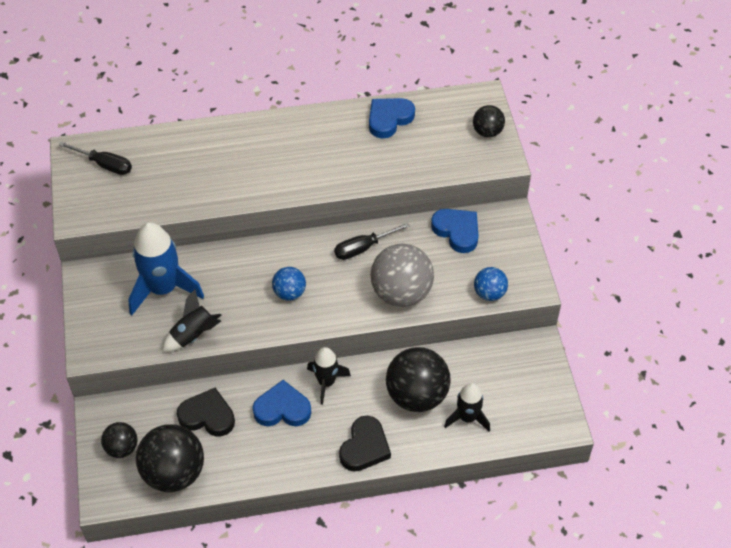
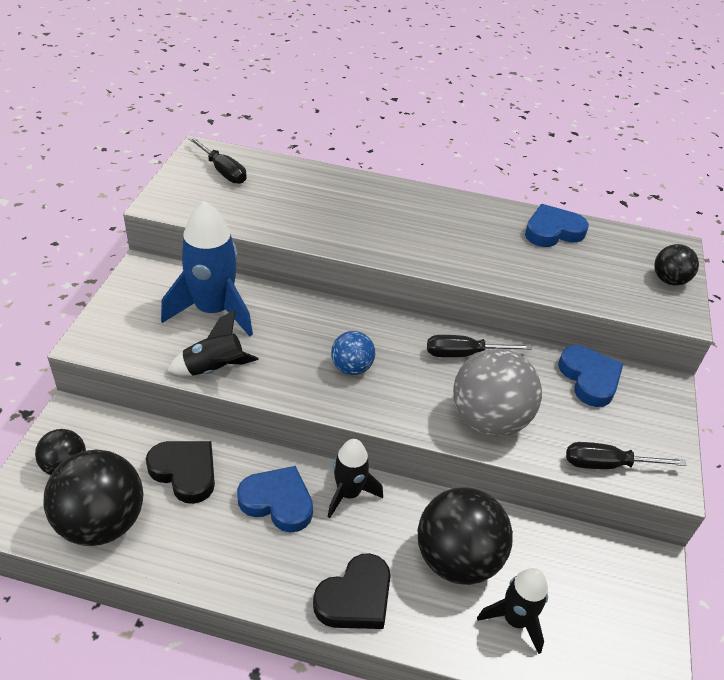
camera: 20 degrees right, 10 degrees down
(489, 293) = (606, 464): blue ball -> black screwdriver

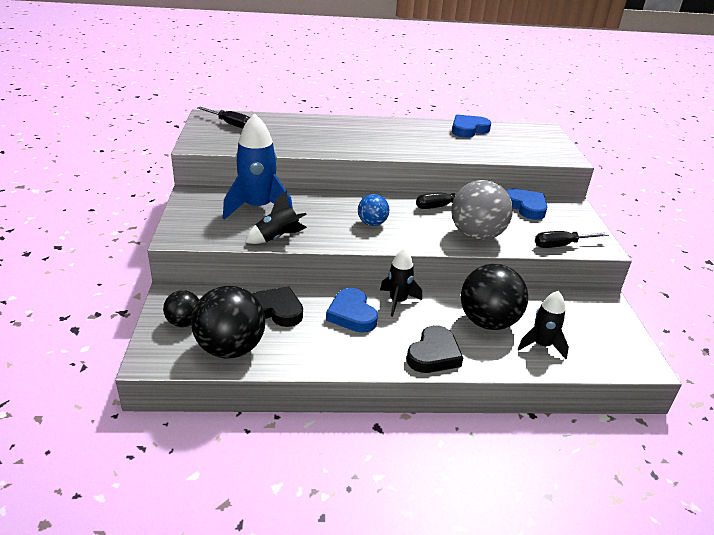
camera: 15 degrees left, 10 degrees down
(277, 502) = (352, 314): blue heart -> blue heart turned 120 degrees counterclockwise
(669, 280) = (552, 144): black ball -> none

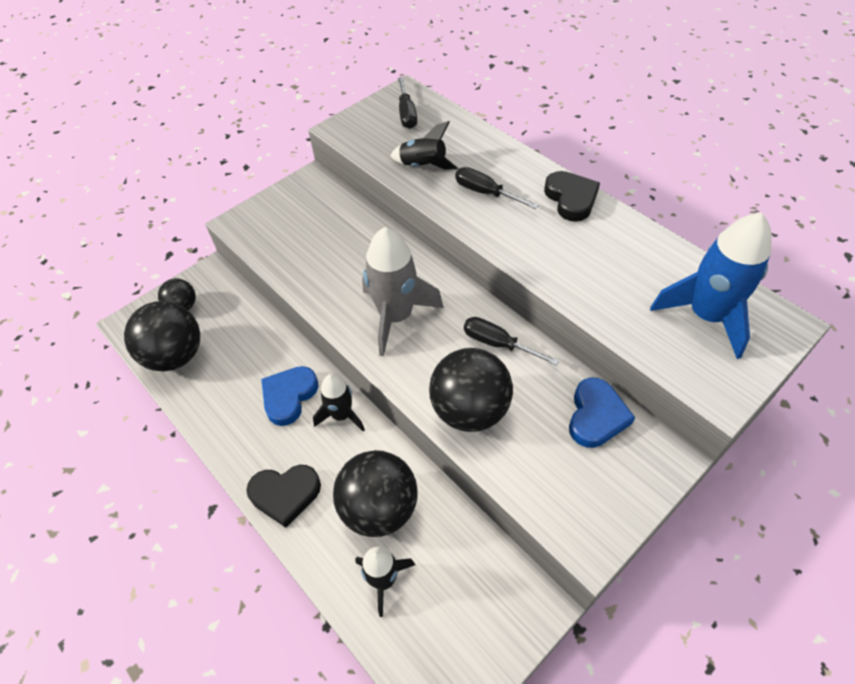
camera: 55 degrees right, 20 degrees up
(258, 208) = (333, 230): blue rocket -> blue rocket (706, 316)
(276, 310) = (248, 345): black heart -> black heart (571, 199)
(277, 238) = (298, 276): black rocket -> black rocket (423, 166)
(372, 223) = (396, 317): blue ball -> grey rocket
(468, 129) = (658, 260): blue heart -> none
(476, 235) = (470, 410): grey ball -> black ball
(560, 245) = (540, 500): black screwdriver -> black screwdriver (485, 192)

